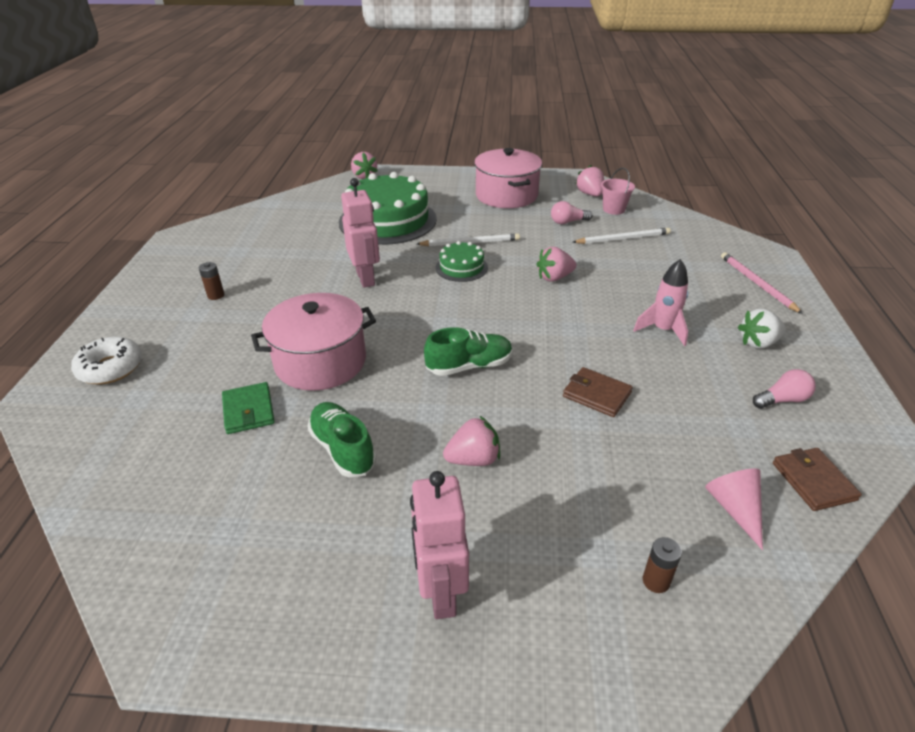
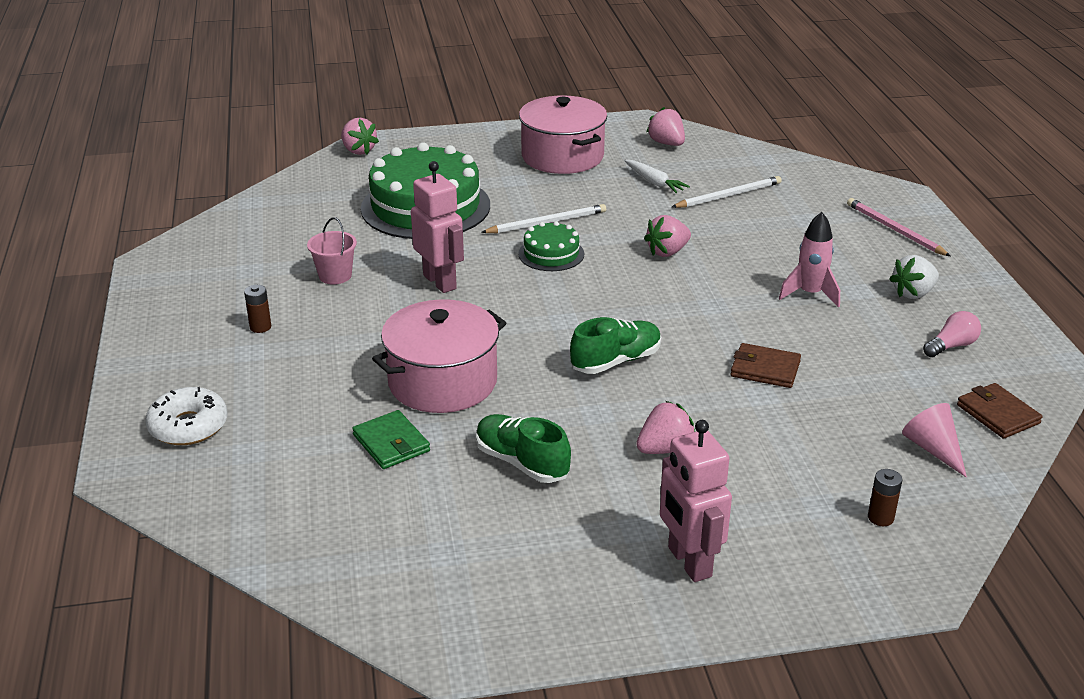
camera: 15 degrees left, 5 degrees down
(568, 222) = (654, 182): pink light bulb -> white carrot
(613, 209) = (703, 160): pink bucket -> pink bucket (335, 276)

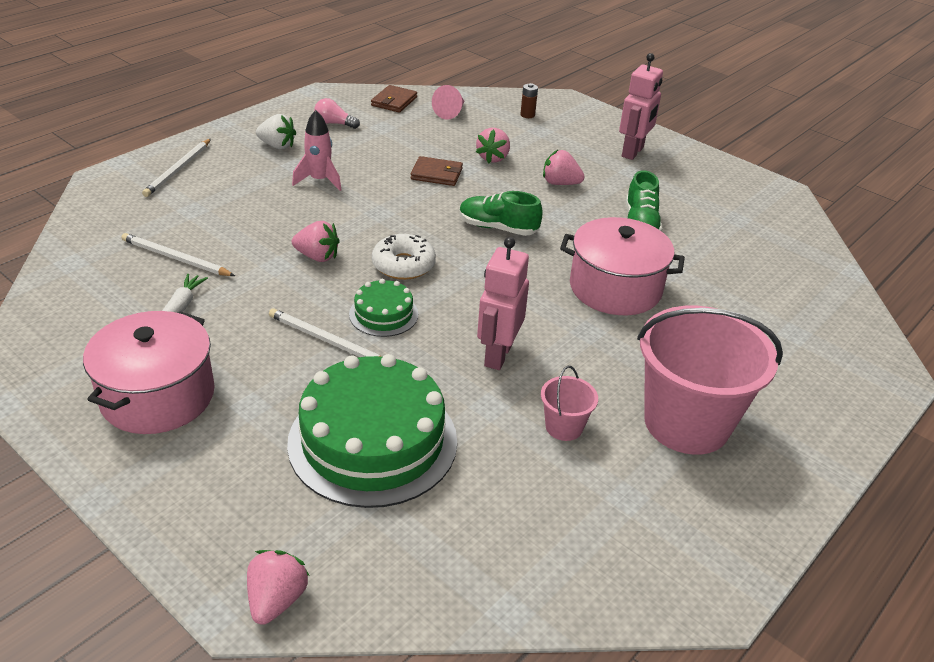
camera: 130 degrees left, 5 degrees up
(188, 426) = (822, 378): white donut -> white donut (403, 265)
(260, 327) = (686, 423): brown battery -> pink bucket
(391, 443) = (698, 278): green wallet -> none
(666, 143) = (67, 334): pink strawberry -> pink strawberry (493, 158)
(765, 369) = (436, 174): brown wallet -> brown wallet turned 60 degrees counterclockwise
(894, 230) = (178, 170): pink pencil -> white pencil

